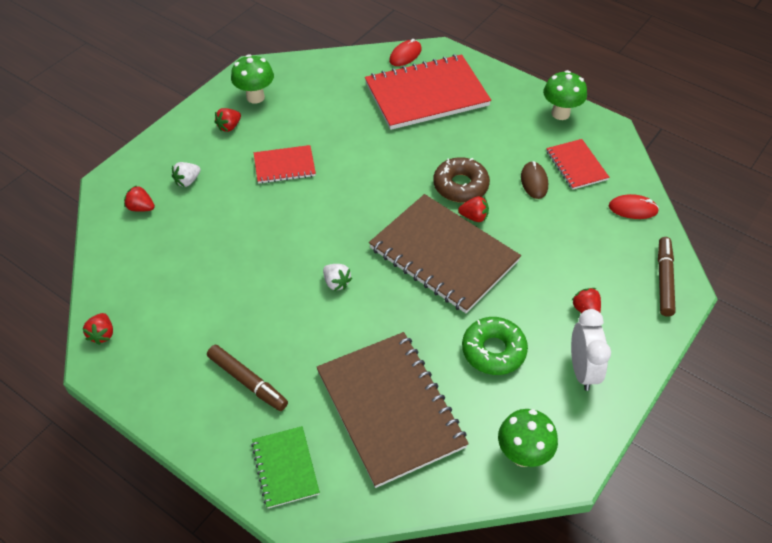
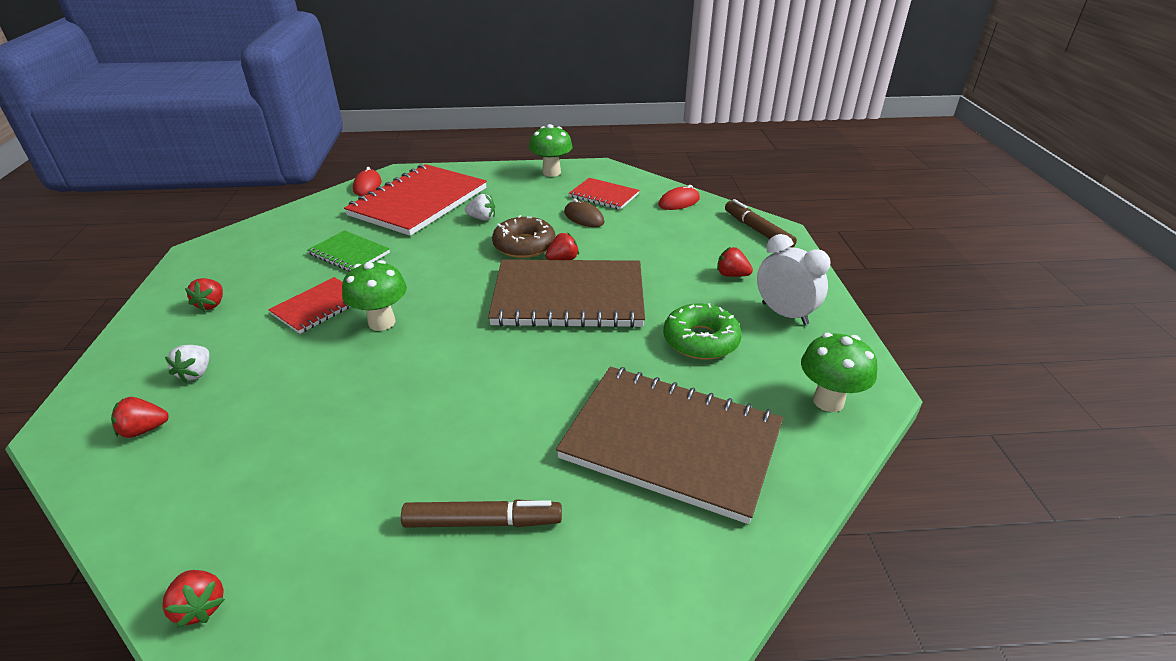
camera: 40 degrees left, 15 degrees down
(255, 97) = (223, 269): green mushroom -> green mushroom (382, 322)
(285, 468) = (630, 581): green notebook -> green notebook (349, 253)
(336, 283) = (487, 371): white strawberry -> white strawberry (482, 218)

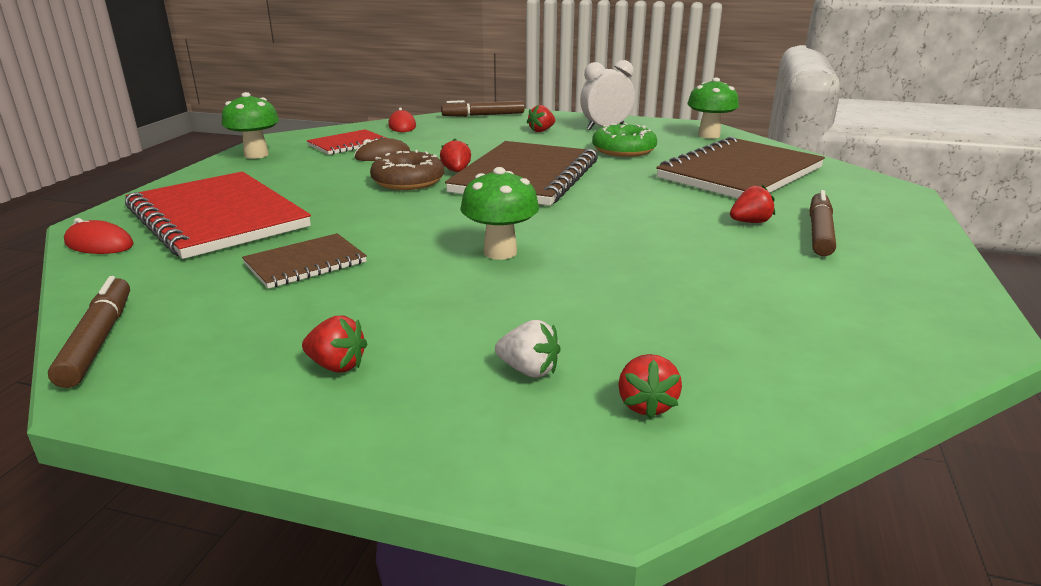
camera: 70 degrees left, 10 degrees down
(200, 607) = (935, 348): red strawberry -> red strawberry (750, 222)
(247, 230) = (99, 340): none -> brown marker
(319, 307) = (429, 285): red notebook -> none
(349, 253) = (305, 263): green notebook -> brown notebook
(482, 218) = (318, 192): white strawberry -> none

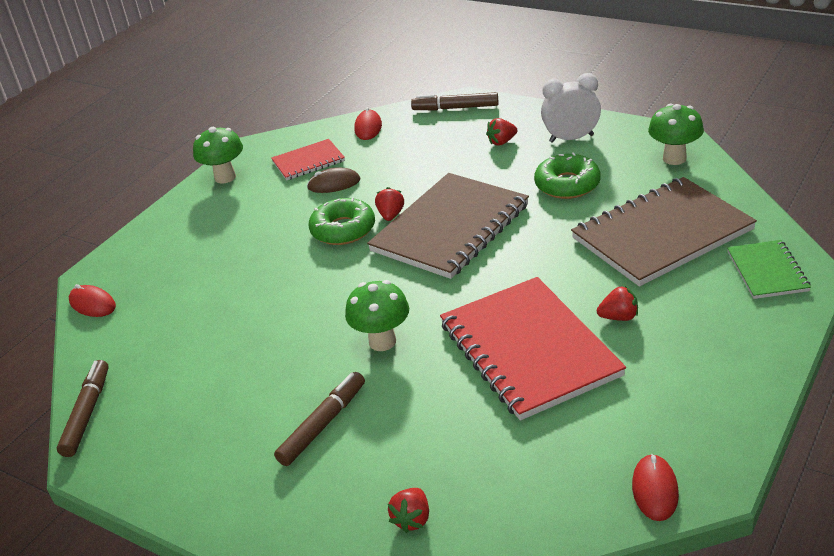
camera: 20 degrees right, 10 degrees up
(216, 217) = (178, 275): red notebook -> red notebook (528, 350)
(305, 263) = (232, 342): brown notebook -> none
(337, 366) = (228, 457): red strawberry -> none
(408, 181) = (343, 229): brown donut -> green donut
(529, 370) = (350, 477): white strawberry -> none
(820, 232) = (674, 338): brown marker -> brown marker (323, 424)
(860, 189) = (767, 271): none -> green notebook
(926, 346) = (654, 490): none -> red mouse

